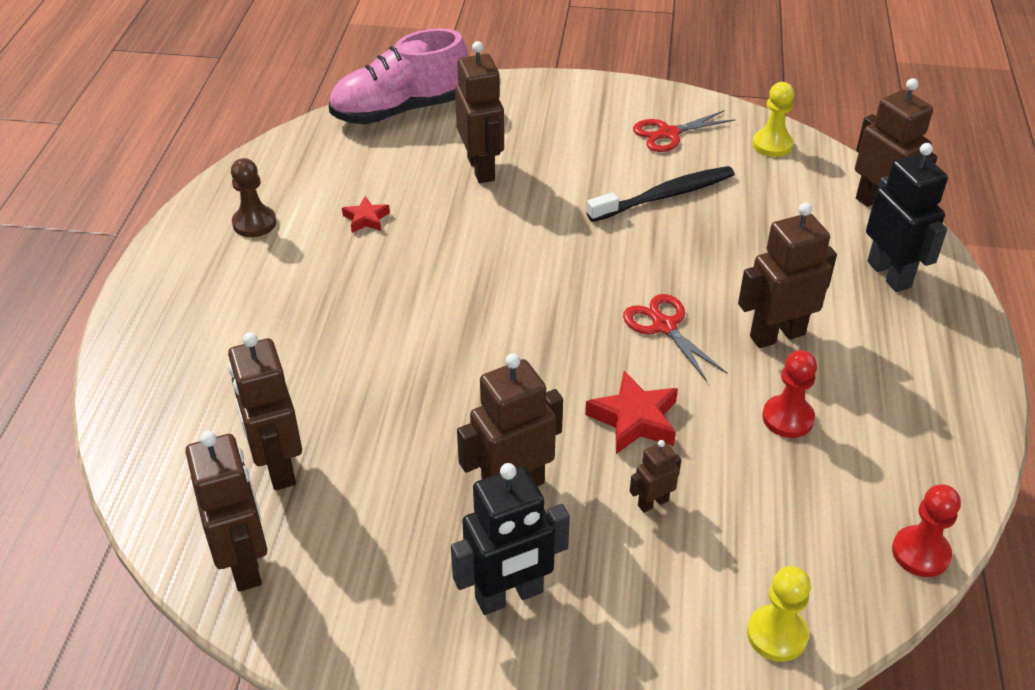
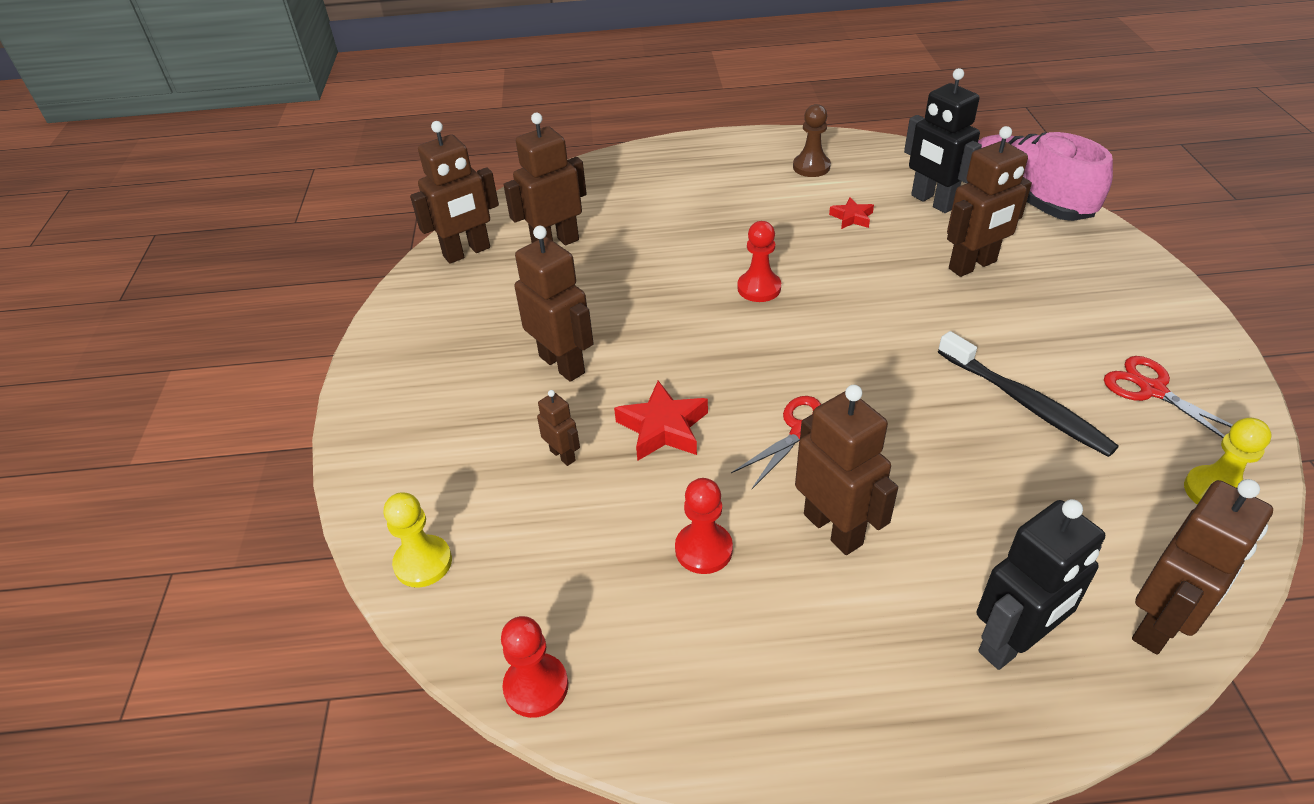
camera: 80 degrees right, 0 degrees up
(450, 310) = (759, 288): none -> red pawn
(509, 595) = (451, 383): black robot -> black robot (932, 202)

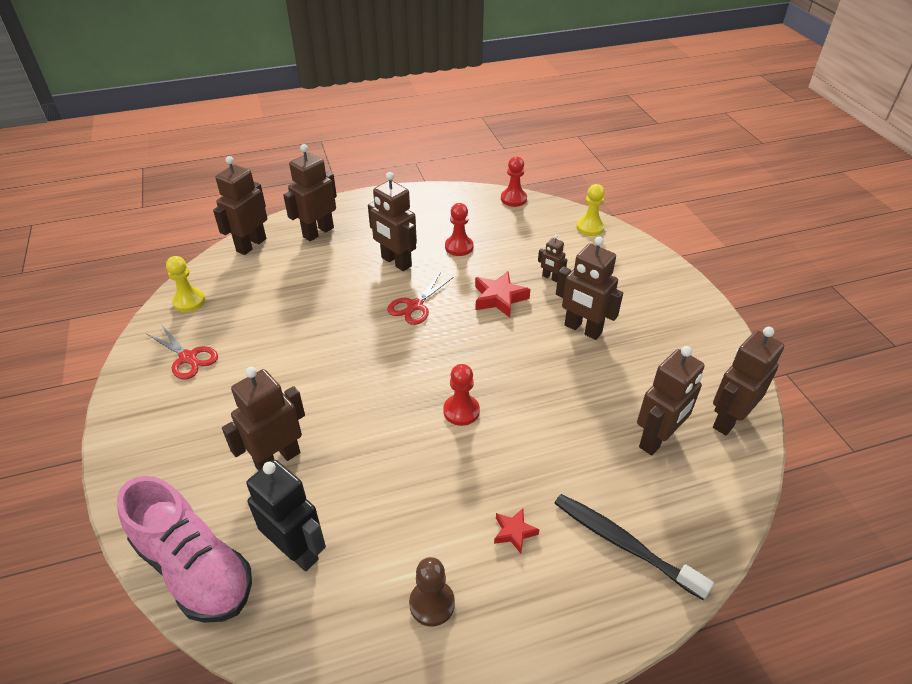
camera: 165 degrees right, 0 degrees up
(852, 217) = (384, 513): red star -> red star (514, 532)
(1012, 642) = (318, 232): black robot -> brown robot
(1025, 403) = (275, 339): black toothbrush -> black toothbrush (623, 544)

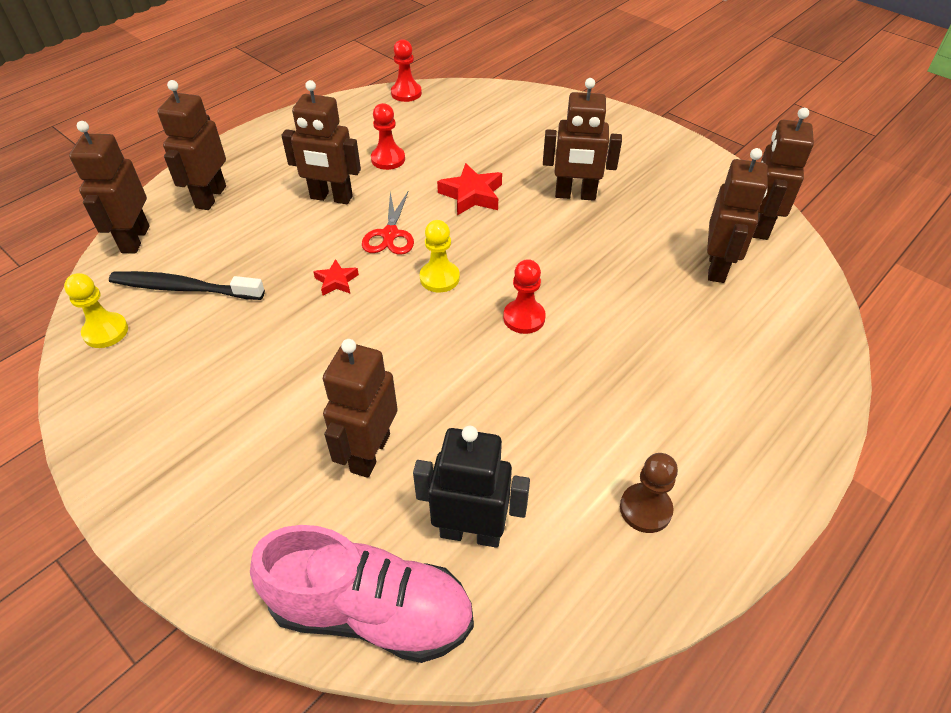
camera: 30 degrees left, 5 degrees up
(188, 358) = (161, 394): red scissors -> none
(514, 532) = (664, 406): red star -> red star (336, 281)
(550, 277) = (506, 158): brown robot -> none
(590, 227) = (505, 97): yellow pawn -> yellow pawn (439, 278)
(623, 544) = (762, 369): black toothbrush -> black toothbrush (183, 288)

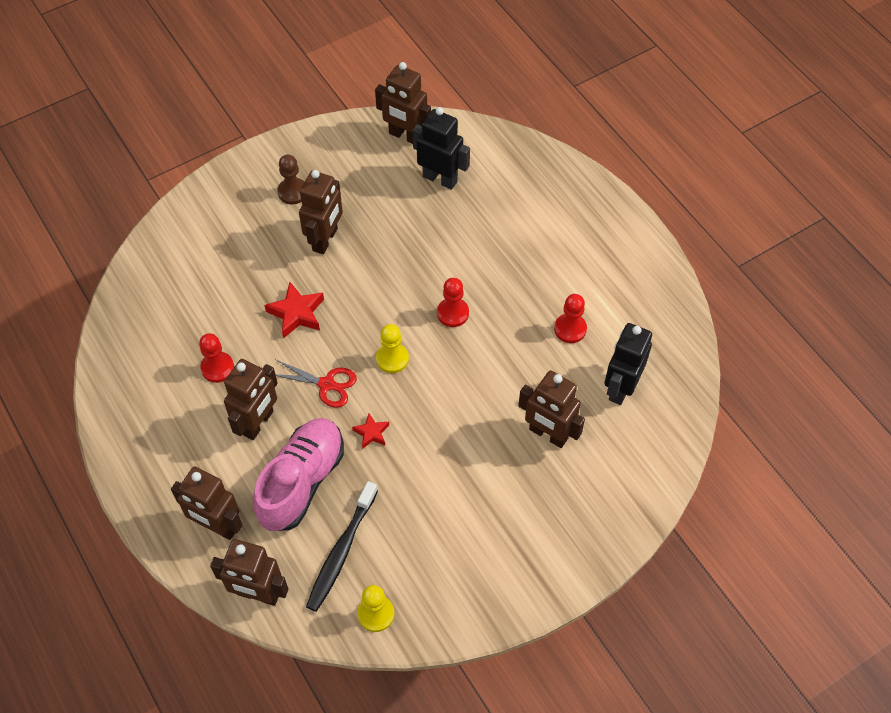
camera: 75 degrees left, 10 degrees up
(371, 612) = (660, 450): pink shoe -> pink shoe (302, 482)
(406, 93) = (110, 333): red pawn -> red pawn (570, 329)
(645, 509) = (625, 293): brown pawn -> brown pawn (293, 192)
(717, 267) = (440, 179): brown robot -> black robot

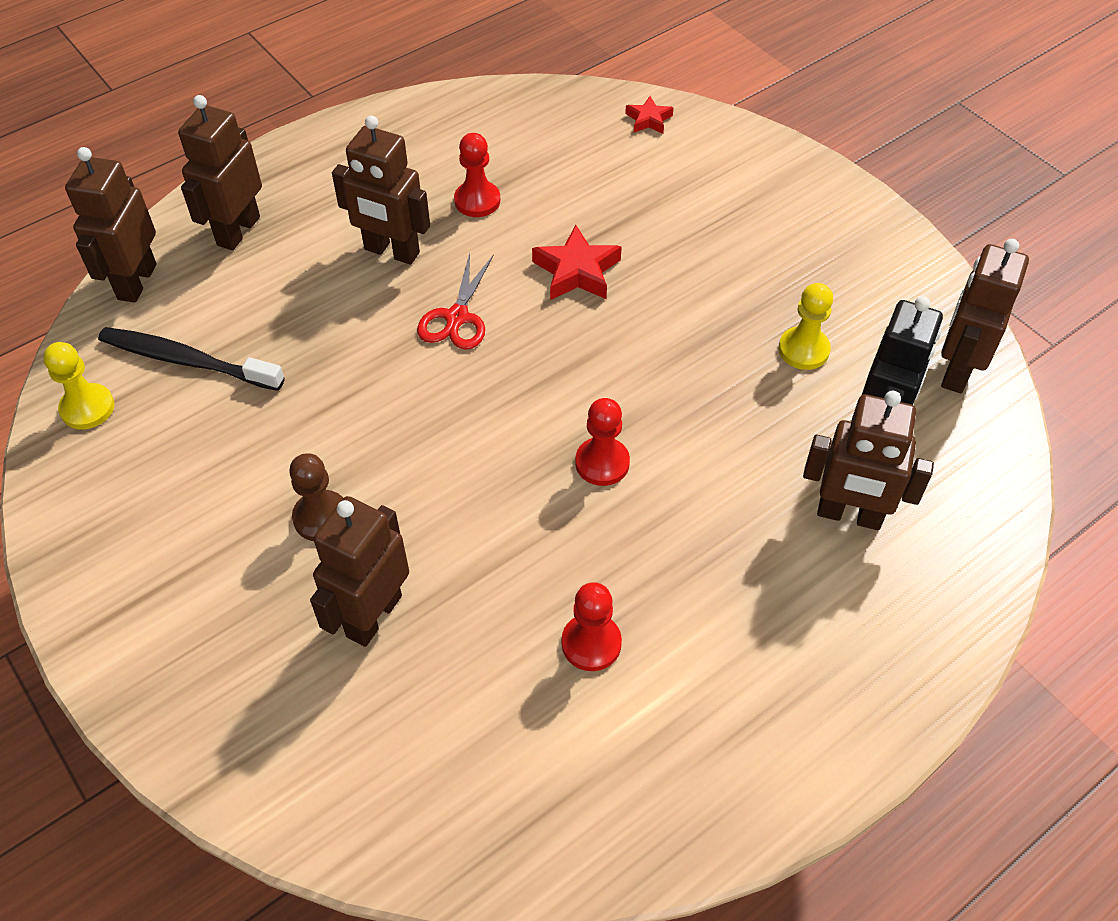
camera: 85 degrees right, 5 degrees down
(293, 192) = (797, 242): brown pawn -> brown pawn (321, 517)
(302, 482) = (298, 307): pink shoe -> none
(325, 240) = (716, 289): brown robot -> brown robot (849, 515)
(371, 433) = (376, 377): red star -> red star (648, 120)
(392, 359) = (507, 390): yellow pawn -> yellow pawn (803, 350)
(620, 388) = (471, 734): black robot -> none

